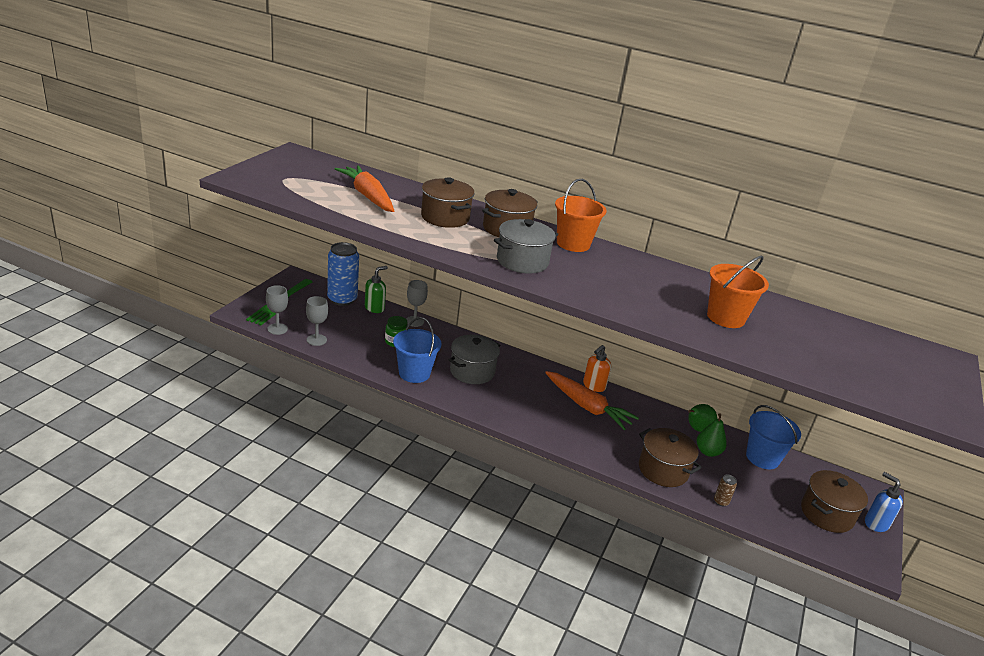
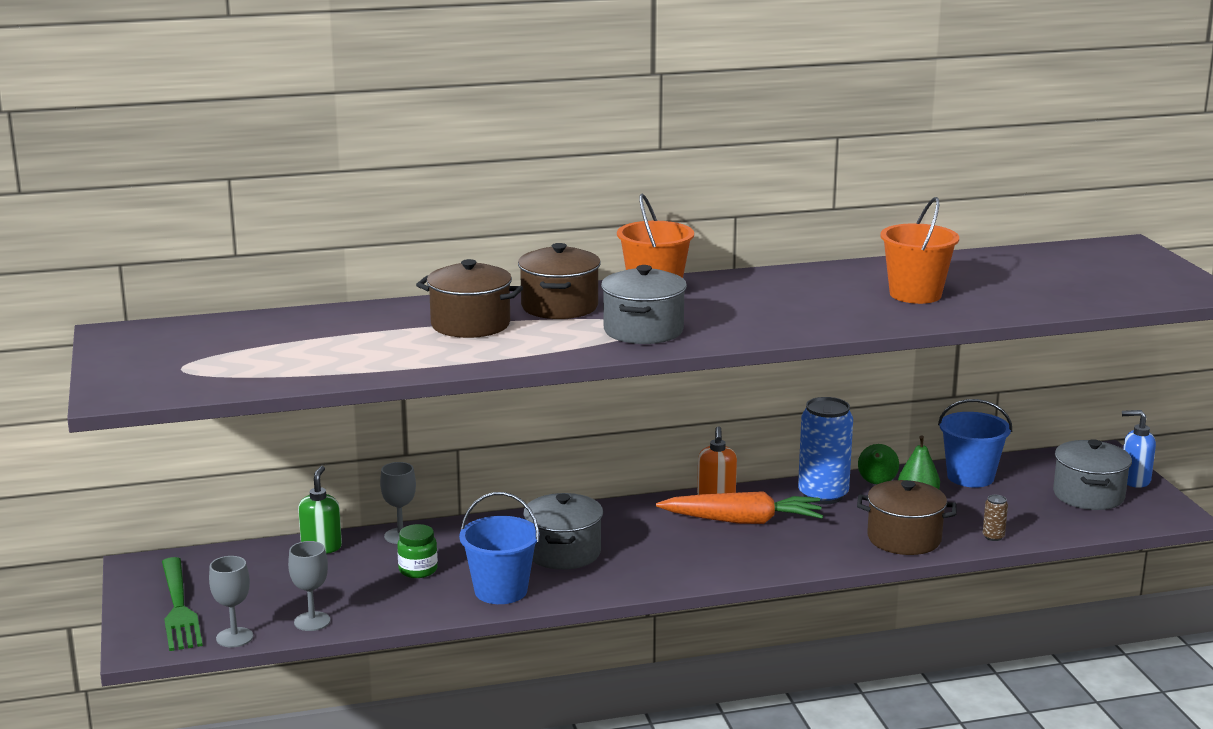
camera: 35 degrees left, 10 degrees down
(342, 299) = (259, 559): blue can -> blue can (823, 495)
(368, 196) = (332, 342): orange carrot -> none
(826, 514) = (1088, 495): brown pot -> grey pot

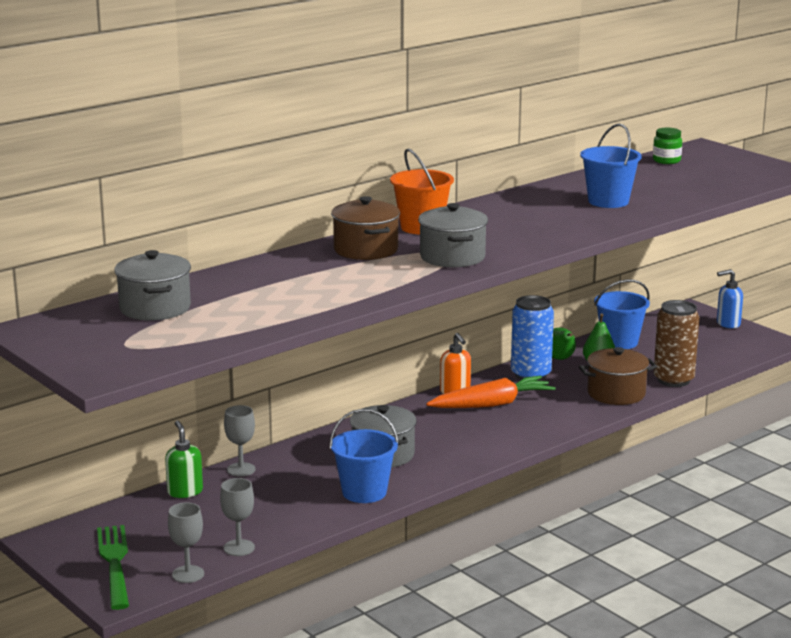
camera: 25 degrees left, 0 degrees up
(179, 608) = (114, 563): green fork -> green fork turned 150 degrees counterclockwise
(418, 570) = (283, 491): green jar -> green jar (666, 161)
(470, 325) = (315, 274): brown pot -> none
(915, 294) = (608, 201): orange bucket -> blue bucket
(993, 537) = (673, 380): brown can -> brown can, size x2.41
(1088, 495) = (708, 339): grey pot -> grey pot (155, 308)

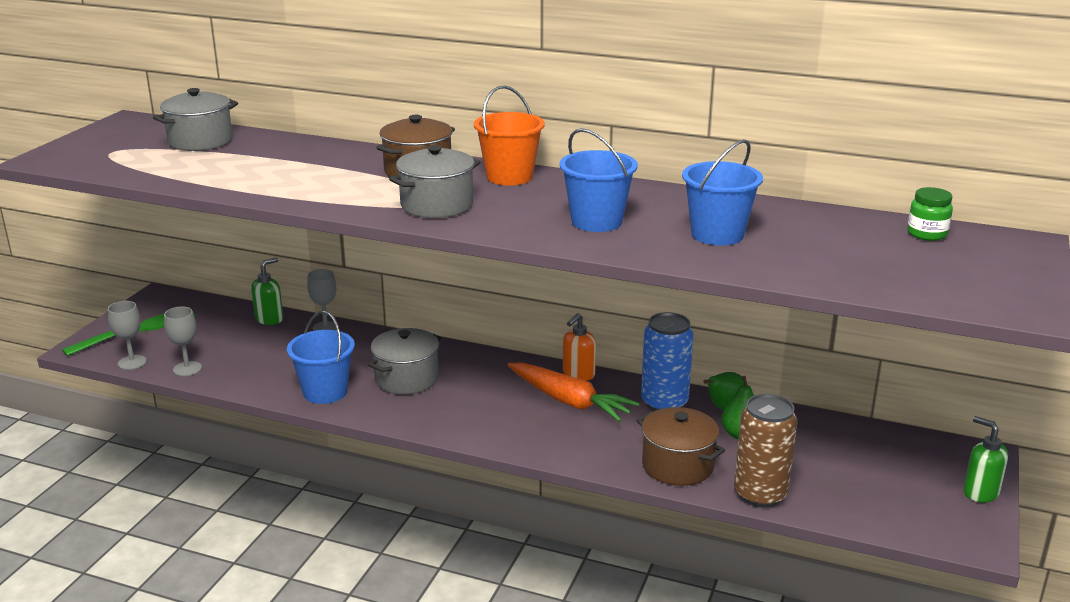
camera: 60 degrees right, 5 degrees up
(619, 342) = (817, 432): blue bucket -> blue bucket (596, 221)
(728, 324) = (980, 492): blue soap dispenser -> green soap dispenser

